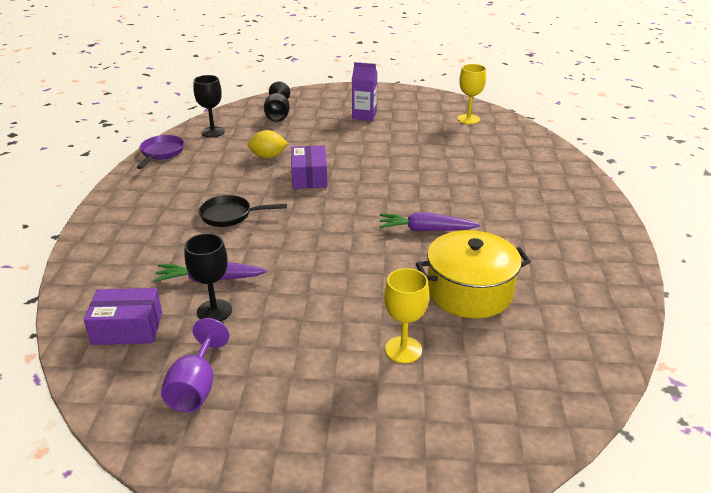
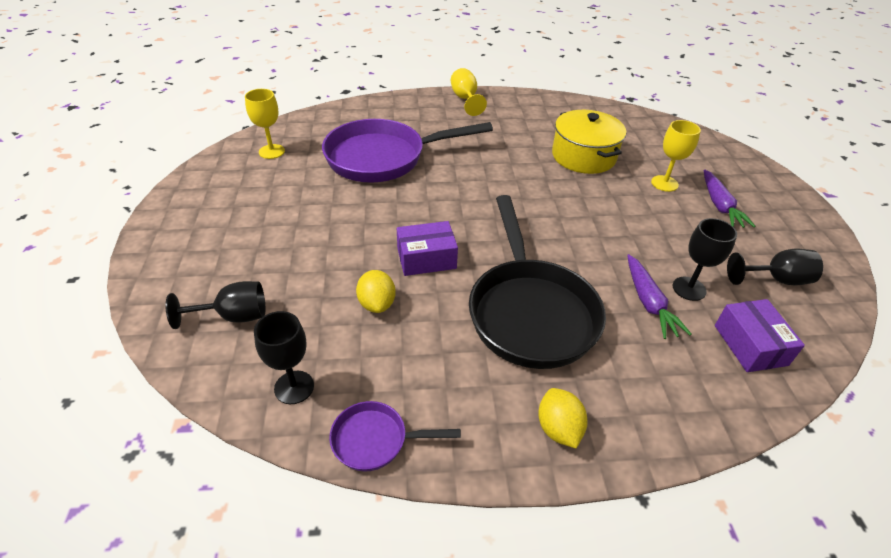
camera: 100 degrees left, 10 degrees up
(124, 211) = (558, 429): none -> yellow lemon
(196, 387) = (775, 279): purple goblet -> black goblet
(230, 215) = (530, 312): black pan -> black pan, size x2.15
(364, 116) = (250, 228): purple carton -> none
(425, 230) = (508, 176): purple carrot -> purple carrot (720, 205)
(460, 165) = (383, 158): none -> purple pan
(601, 221) = (465, 99): none -> yellow goblet

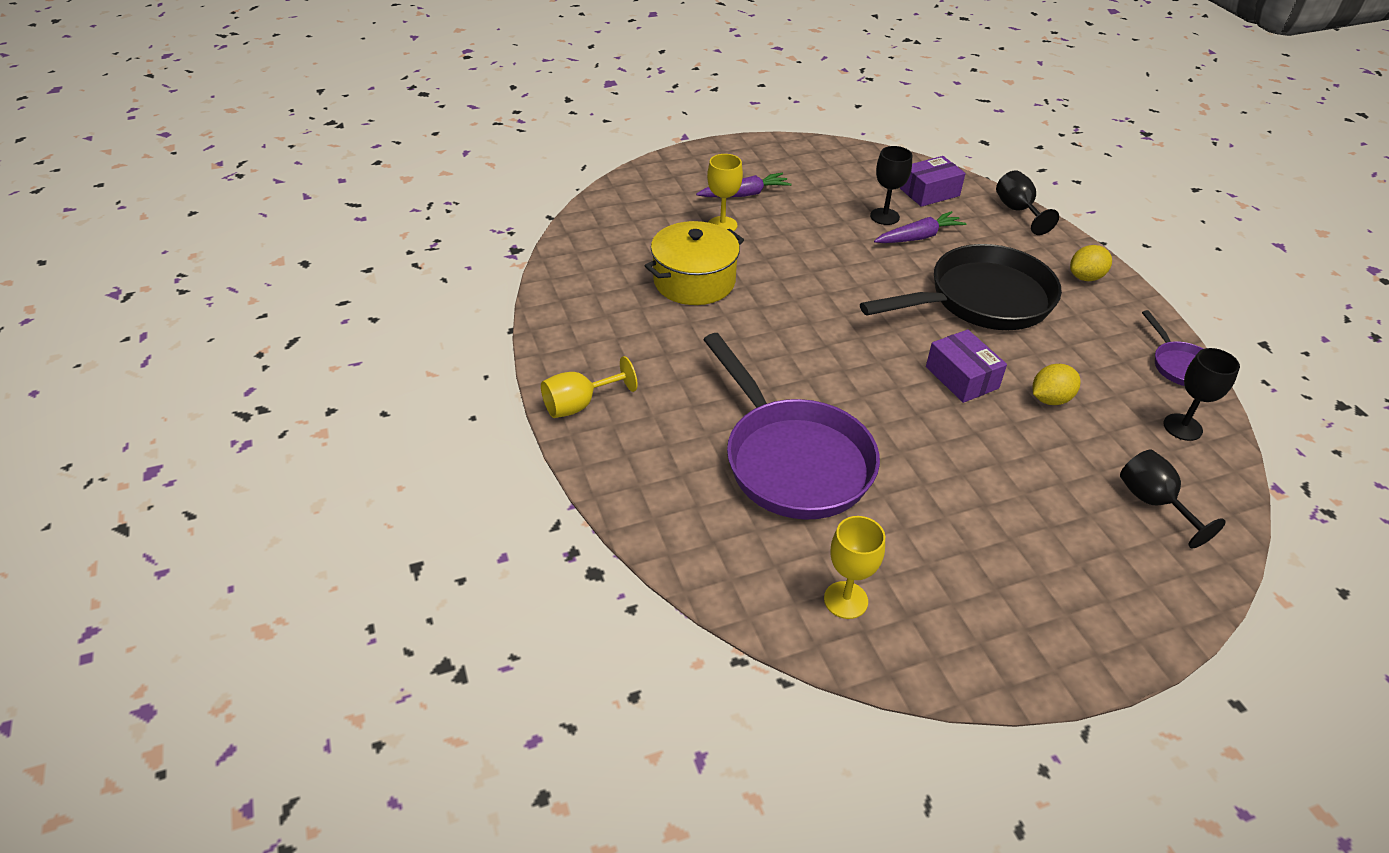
camera: 105 degrees left, 0 degrees up
(775, 279) = (840, 174): black goblet -> black goblet (1018, 211)

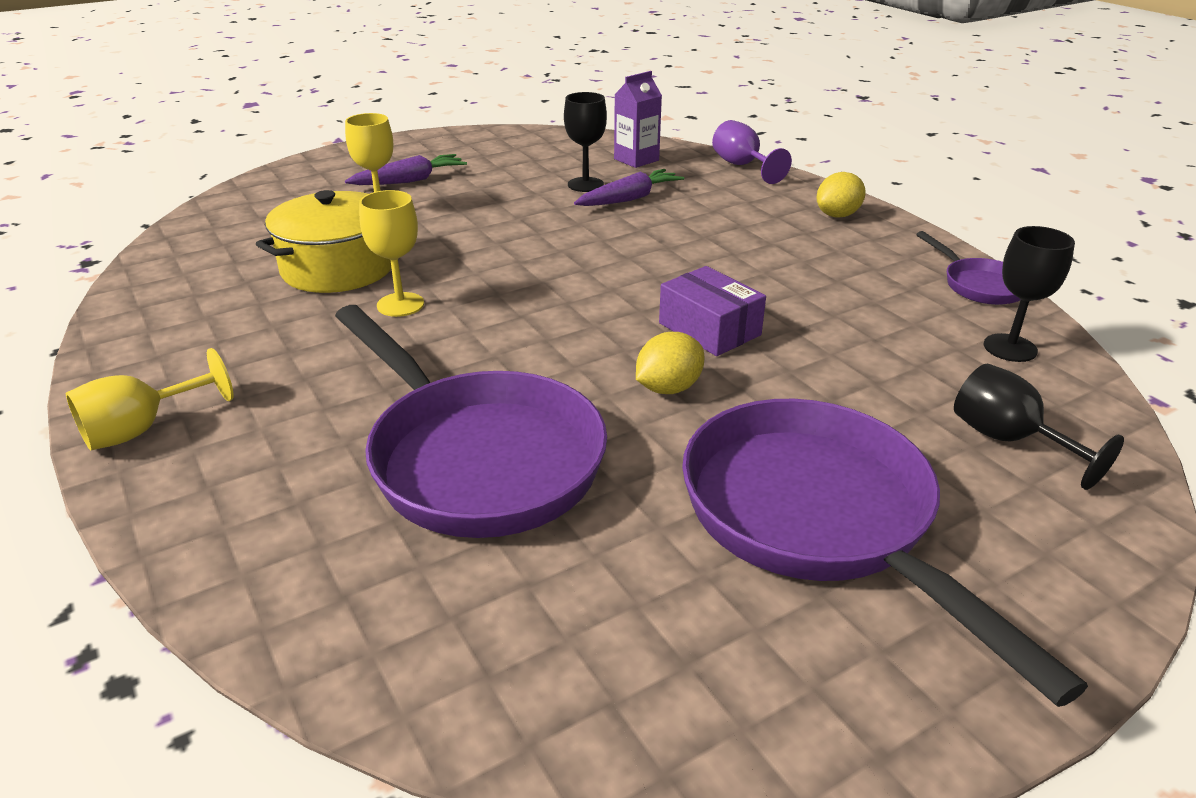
camera: 10 degrees left, 10 degrees down
(845, 600) = (576, 655): yellow goblet -> yellow goblet (400, 305)
(929, 192) = (636, 160): purple box -> purple carton
(981, 300) = (718, 248): black pan -> none
(1006, 539) = (817, 519): none -> purple pan
(1018, 211) = (742, 166): black goblet -> purple goblet
(1050, 399) = (831, 338): yellow lemon -> yellow lemon (668, 388)

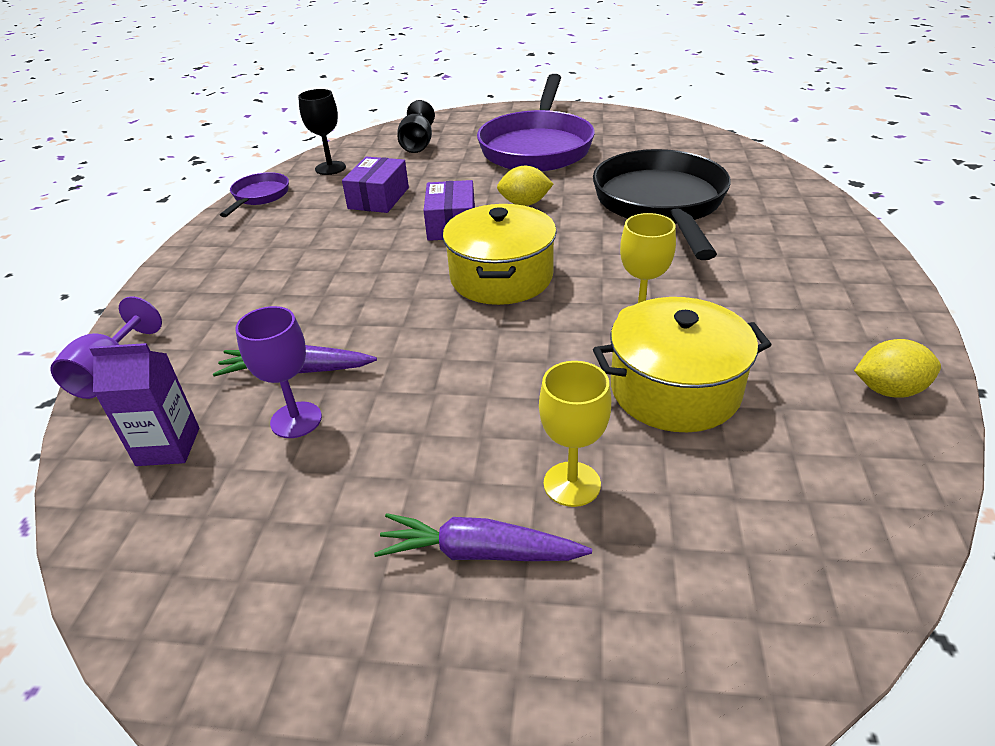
camera: 140 degrees left, 5 degrees up
(142, 429) = (869, 280): yellow goblet -> none
(477, 458) = (660, 204): purple pan -> black pan
(573, 296) = (501, 277): none -> yellow pot
(585, 185) = (296, 420): black goblet -> purple goblet
(837, 215) = (196, 274): yellow lemon -> yellow lemon (888, 390)
(854, 330) = (378, 198): none -> purple box

